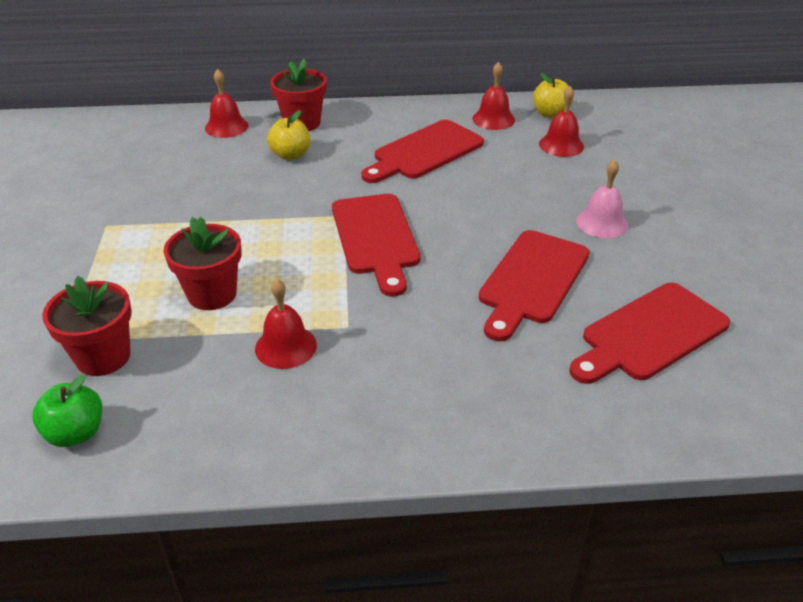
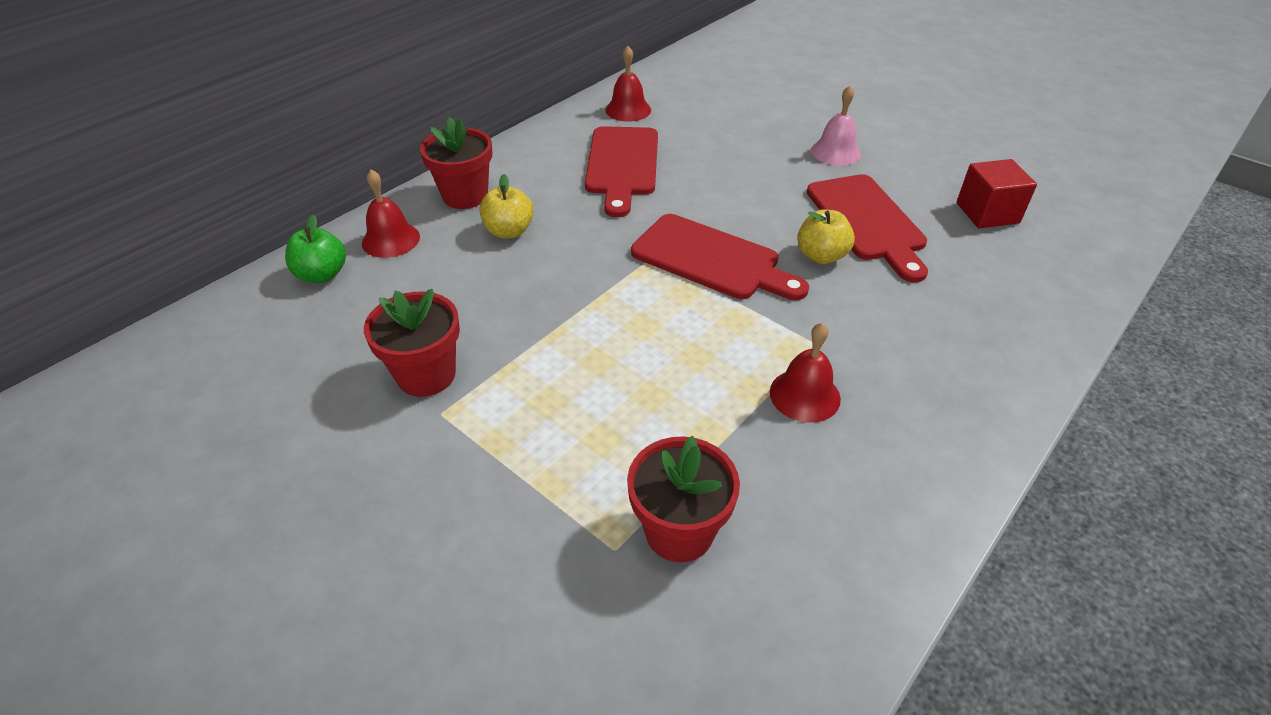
camera: 45 degrees left, 5 degrees up
(76, 433) = (784, 615): green apple -> green apple (322, 274)
(212, 294) = (669, 399): red flower pot -> red flower pot (426, 375)
(550, 114) = (663, 85): yellow apple -> yellow apple (821, 256)
(561, 145) = (712, 106): red bell -> none
(650, 334) = (987, 213): red cutting board -> red cube

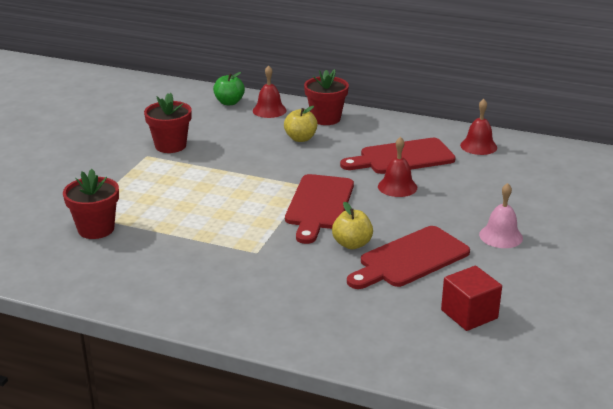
camera: 70 degrees right, 15 degrees down
(805, 395) = (208, 253): red bell -> red bell (397, 187)

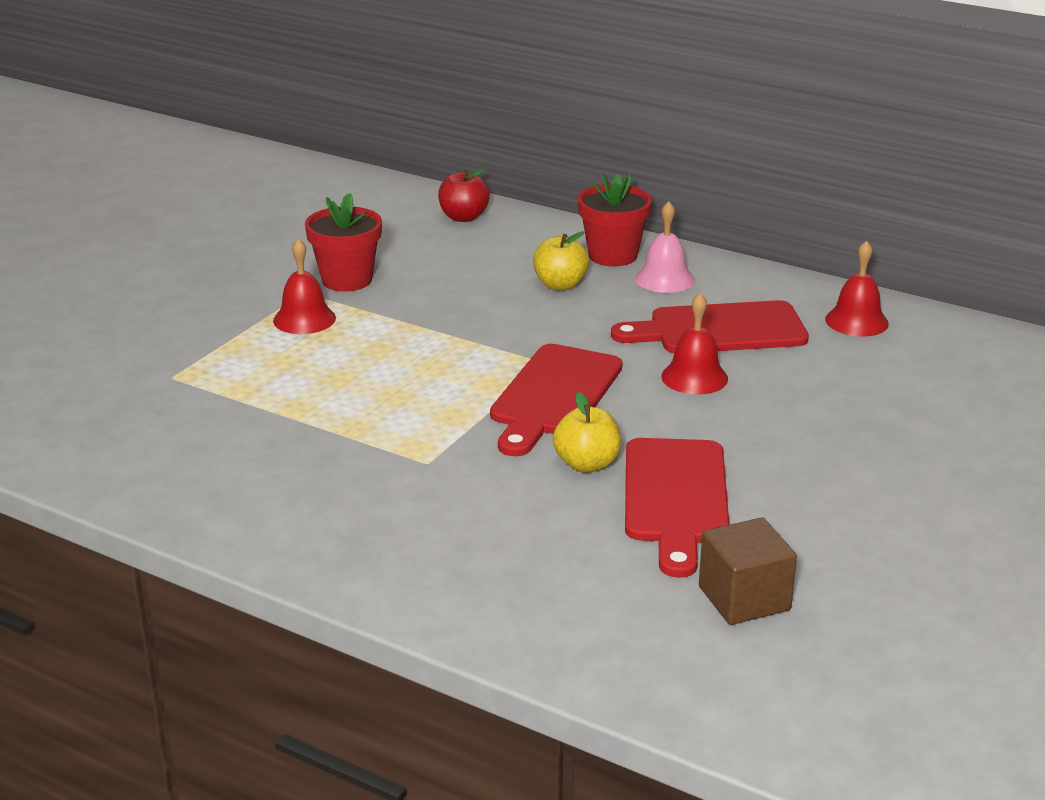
camera: 10 degrees right, 0 degrees up
(96, 229) = (188, 402): red flower pot -> none
(229, 102) = (463, 217): green apple -> red apple
(269, 110) = (524, 235): red bell -> red bell (304, 319)
(410, 259) = (675, 498): red cutting board -> red cutting board turned 60 degrees counterclockwise
(469, 314) = (744, 598): red cube -> brown cube
(501, 236) = (843, 475): pink bell -> pink bell (664, 279)

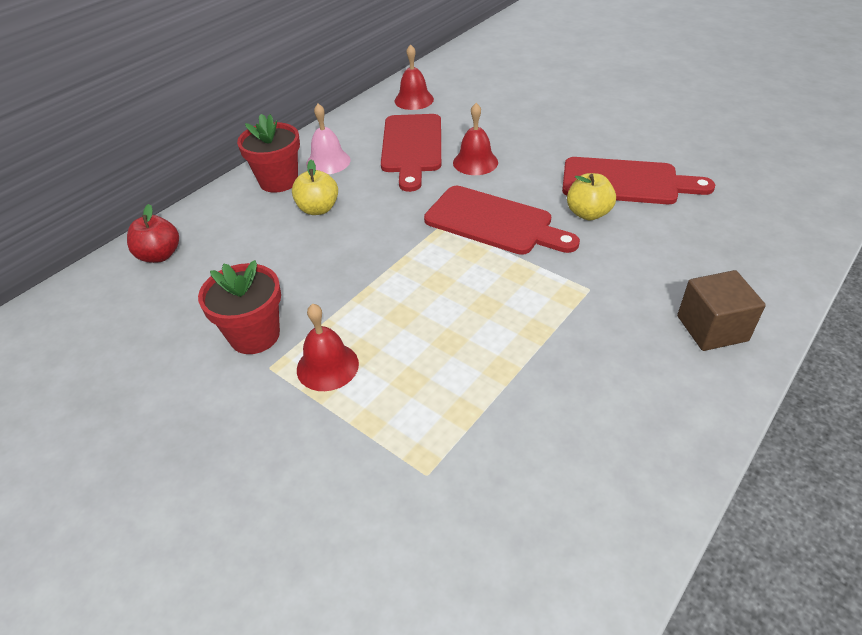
camera: 80 degrees left, 15 degrees up
(744, 598) = (728, 168): brown cube -> brown cube (712, 328)

